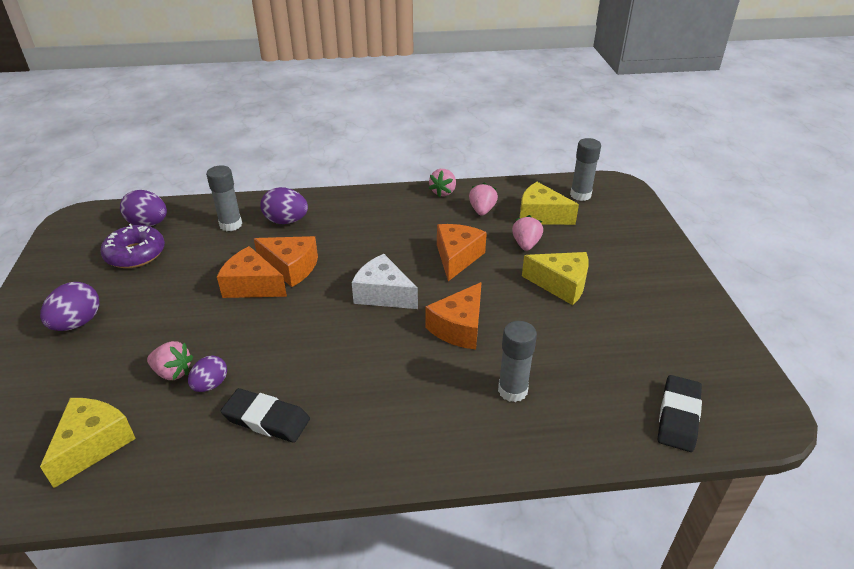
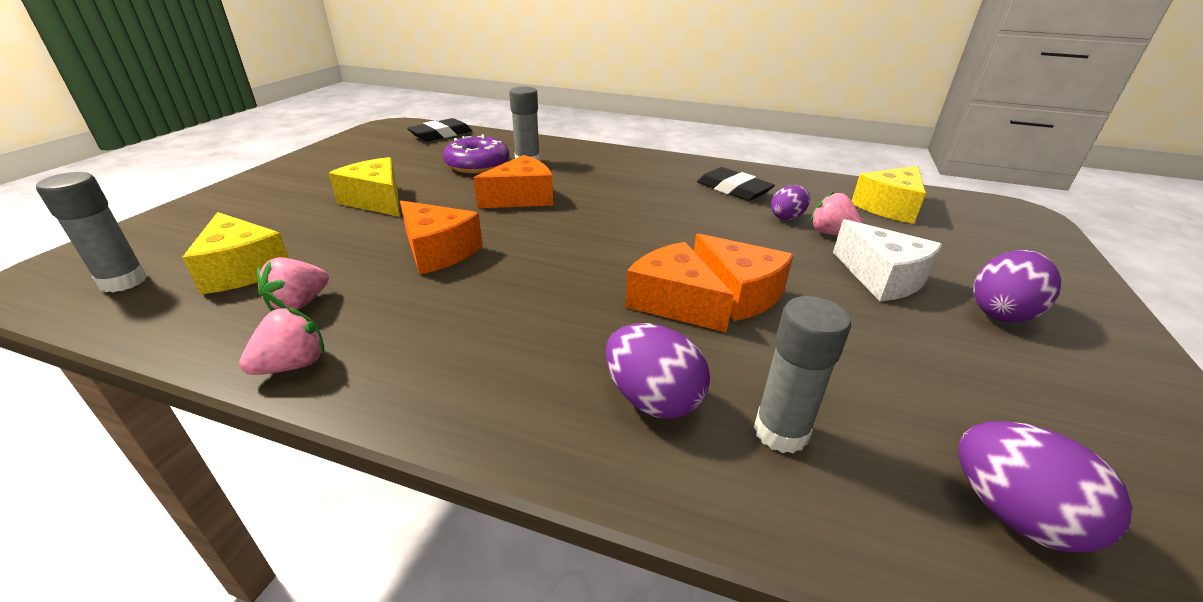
camera: 155 degrees left, 5 degrees down
(135, 254) = (986, 417): purple donut -> purple donut (477, 165)
(383, 294) = (569, 240): white cheese -> white cheese (881, 278)
(457, 258) = (438, 251): orange cheese -> orange cheese turned 90 degrees counterclockwise
(526, 244) = (335, 242): pink strawberry -> none

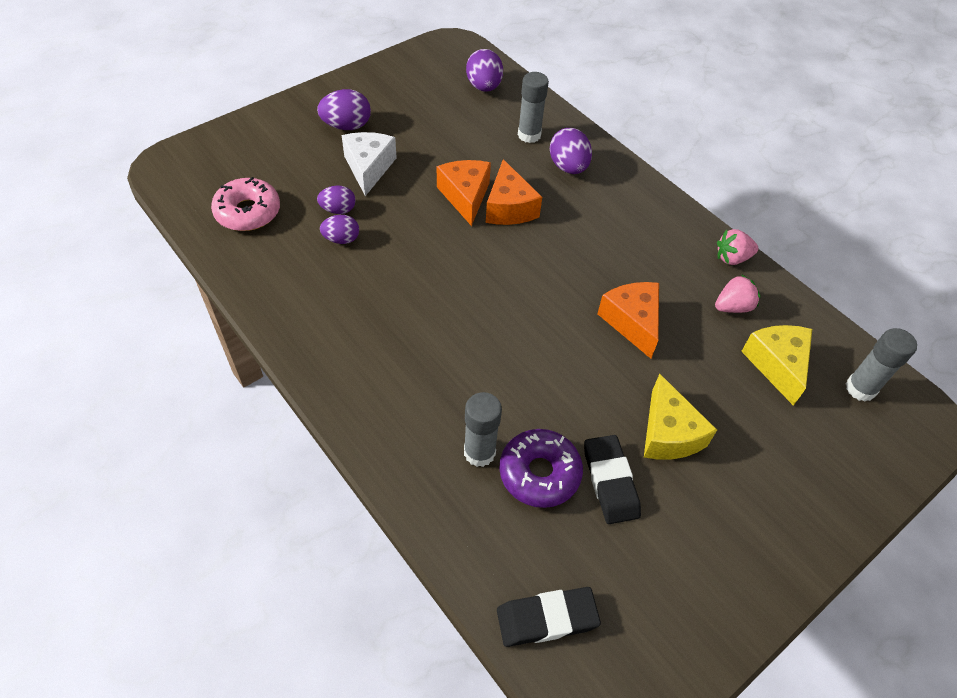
camera: 150 degrees left, 20 degrees up
(521, 198) = (530, 372): orange cheese -> none
(733, 189) = (331, 293): black eraser -> black eraser (610, 481)
(831, 234) = (338, 210): pink strawberry -> purple egg
(889, 207) = (248, 212): yellow cheese -> pink donut

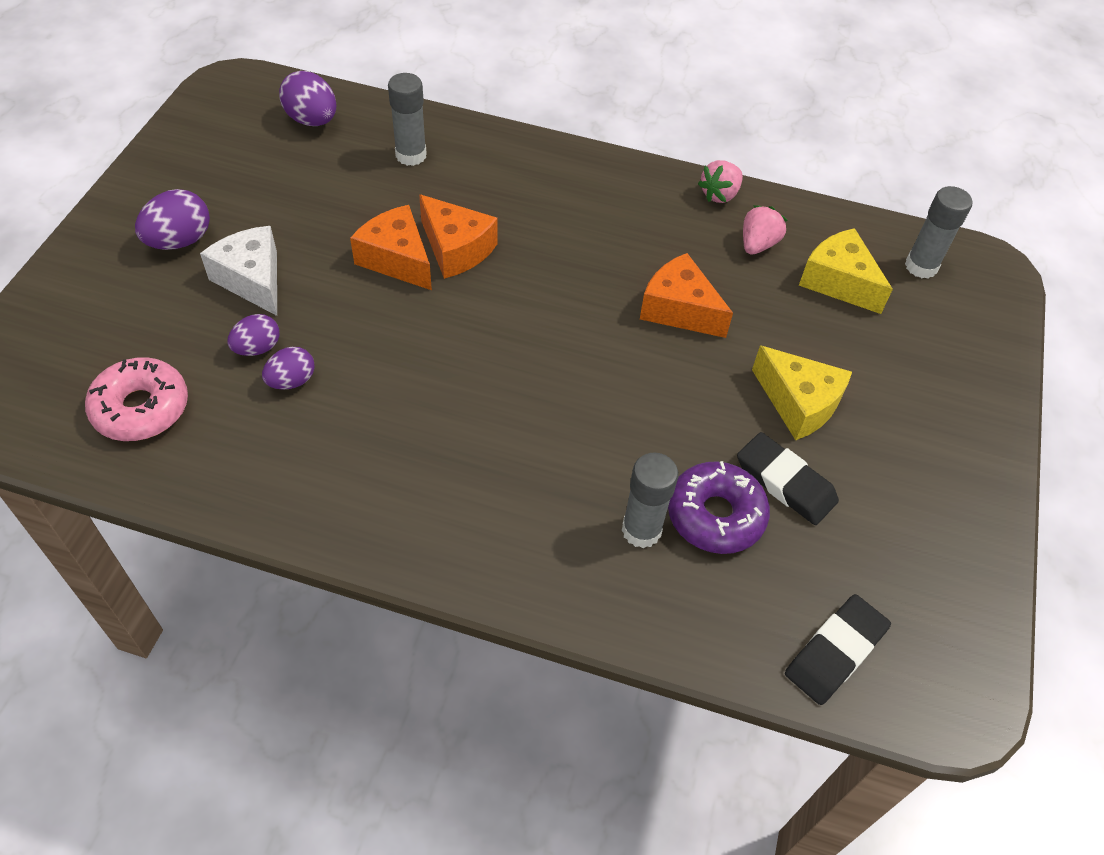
camera: 35 degrees left, 0 degrees up
(568, 167) = (483, 173): purple egg -> none

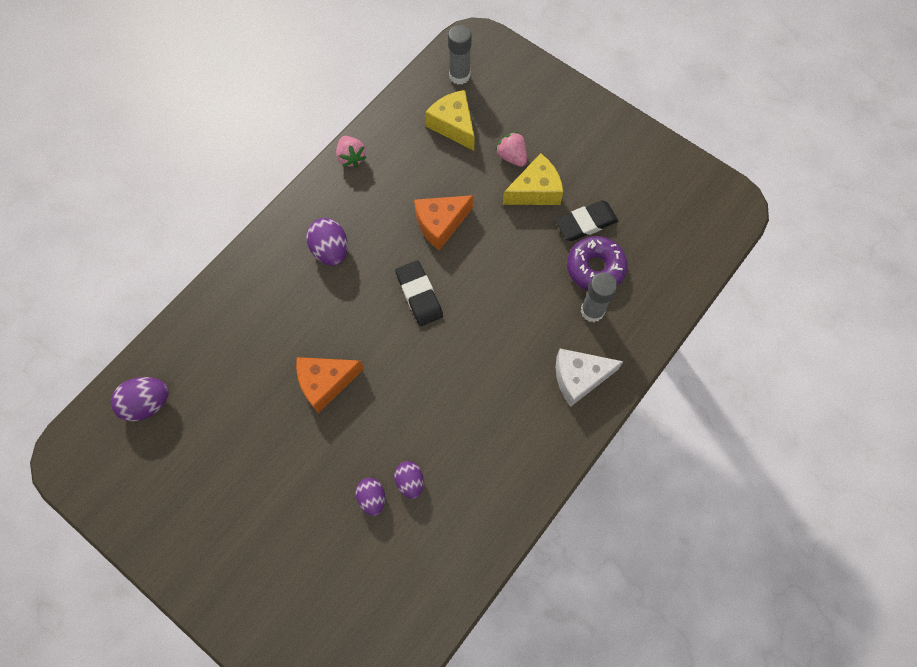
camera: 65 degrees left, 15 degrees up
(141, 408) = (397, 588): pink donut -> none
(180, 241) = (242, 533): purple egg -> purple egg (330, 250)
(252, 280) = (305, 487): white cheese -> white cheese (579, 378)
(411, 155) = (222, 342): grey glue stick -> none
(456, 249) = (332, 341): orange cheese -> none
(758, 244) = (404, 155): pink strawberry -> pink strawberry (512, 157)
(835, 652) = (693, 247): black eraser -> black eraser (419, 295)
(838, 282) = (453, 125): yellow cheese -> yellow cheese turned 75 degrees clockwise

